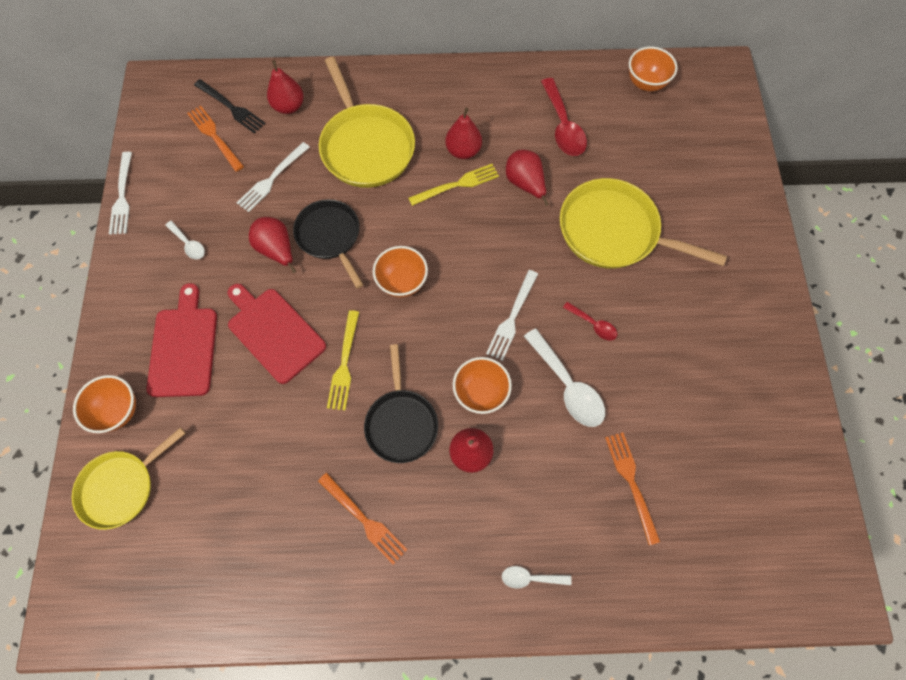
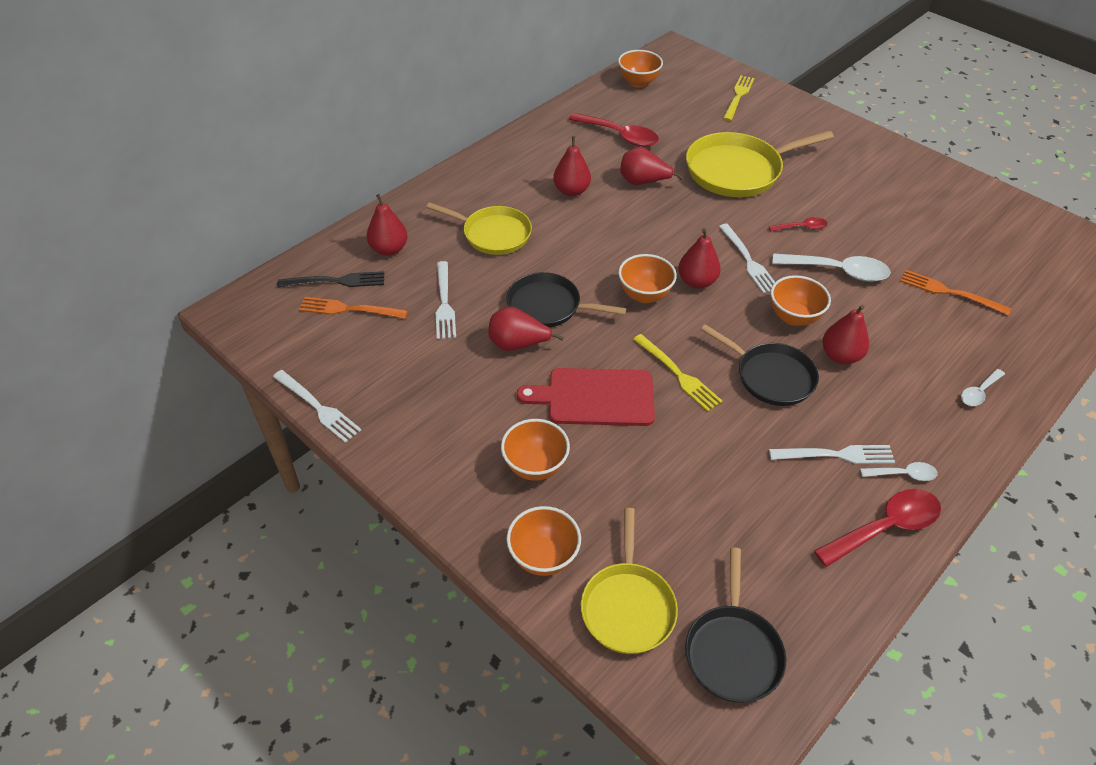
camera: 45 degrees left, 20 degrees down
(137, 573) = (733, 651): none -> black pan
(183, 347) = (535, 466): red cutting board -> orange bowl
(188, 244) = (434, 395): white spoon -> white spoon (903, 474)
(324, 598) = (885, 527): none -> red spoon
(364, 520) = (836, 455): orange fork -> white fork
(366, 147) = (493, 234): yellow pan -> yellow pan, size x0.66
(451, 303) = (696, 282): none -> red pear
(457, 184) = (596, 212): yellow fork -> yellow fork (738, 96)

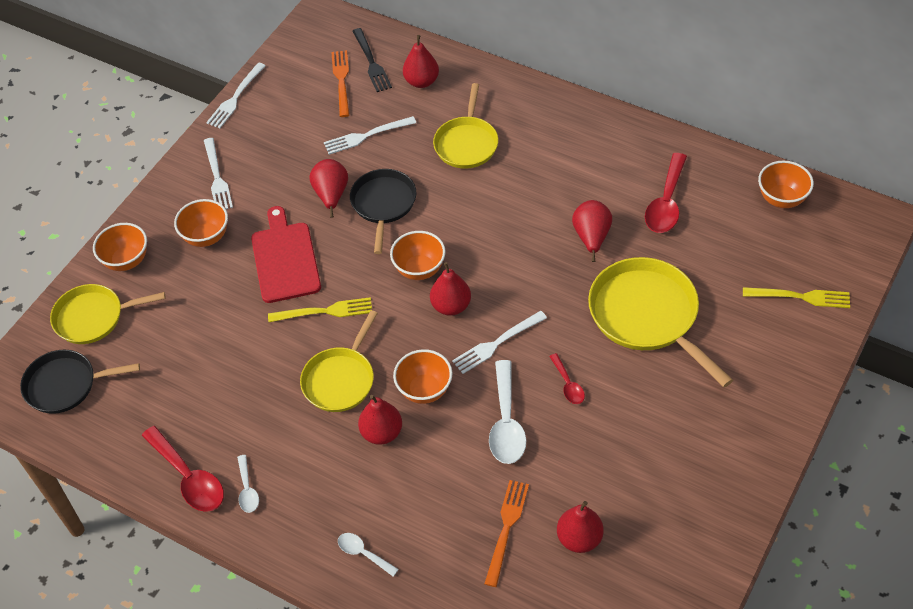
camera: 80 degrees right, 5 degrees up
(571, 191) = (553, 184): red pear -> red pear (579, 538)
(678, 374) = (325, 311): yellow fork -> yellow fork turned 135 degrees counterclockwise
(771, 376) = (340, 380): black pan -> yellow pan
(836, 455) = (259, 437): white fork -> white fork (217, 177)

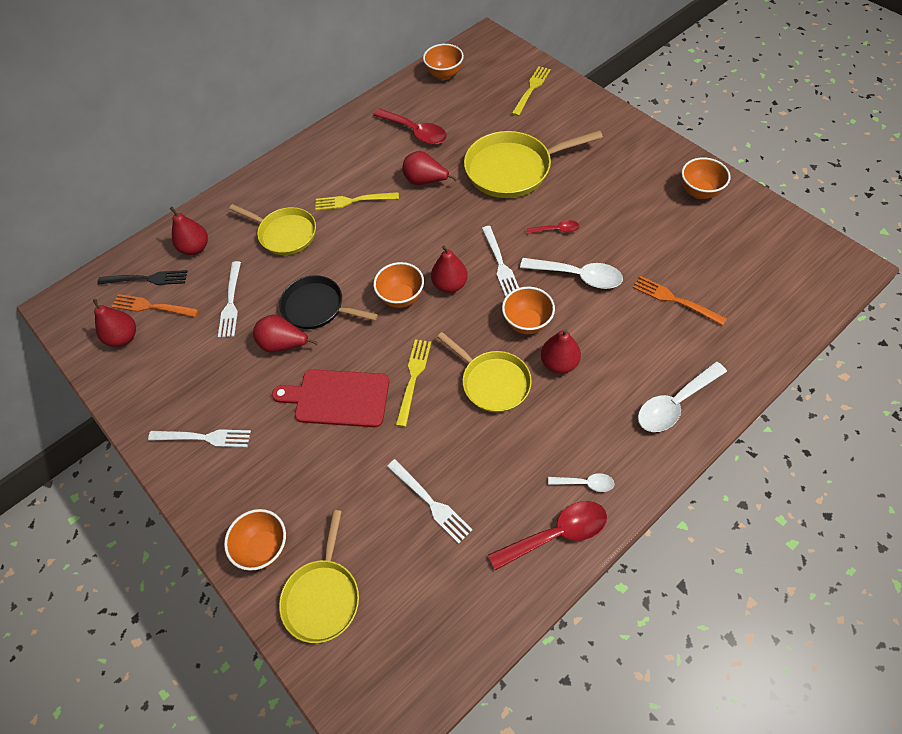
camera: 70 degrees left, 5 degrees up
(65, 385) = (399, 643): black pan -> none
(206, 237) = (274, 462): orange bowl -> orange bowl (699, 192)
(235, 98) = (111, 400): white fork -> white fork (431, 502)
(363, 553) = (674, 404): white spoon -> white spoon, size x1.86
(534, 183) = (353, 201): none -> yellow fork
(579, 538) = (694, 258): red pear -> red pear (123, 337)

